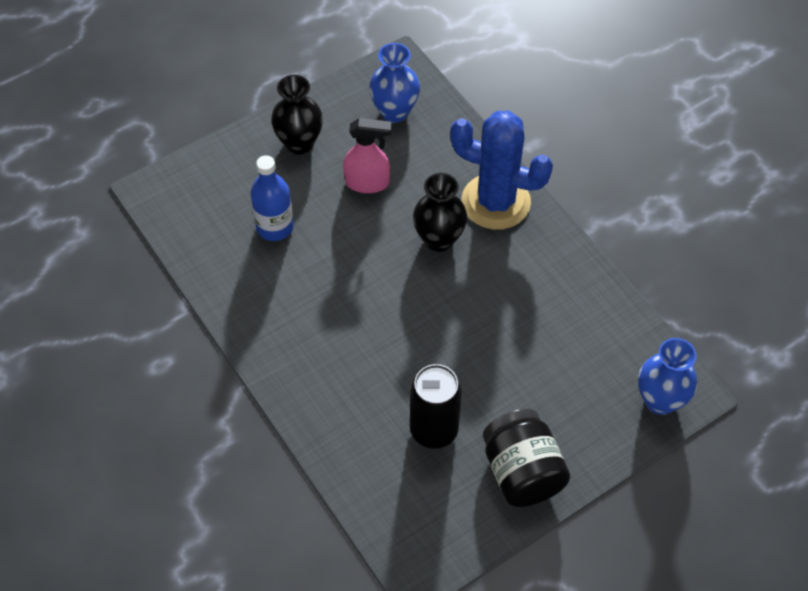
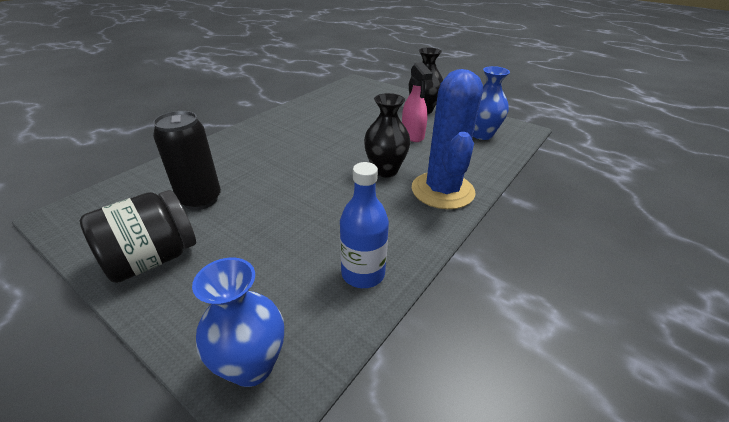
camera: 70 degrees right, 20 degrees down
(275, 227) = (354, 113): blue bottle -> blue bottle (363, 273)

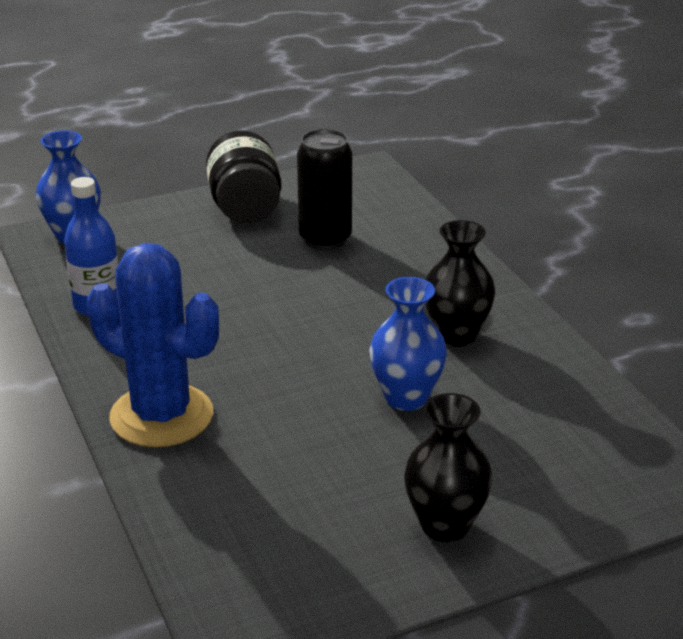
camera: 120 degrees right, 5 degrees down
(385, 170) = (260, 385): black vase -> black vase (456, 335)
(412, 135) = (343, 459): pink spray bottle -> none
(481, 135) = (272, 553): blue vase -> blue vase (406, 398)

